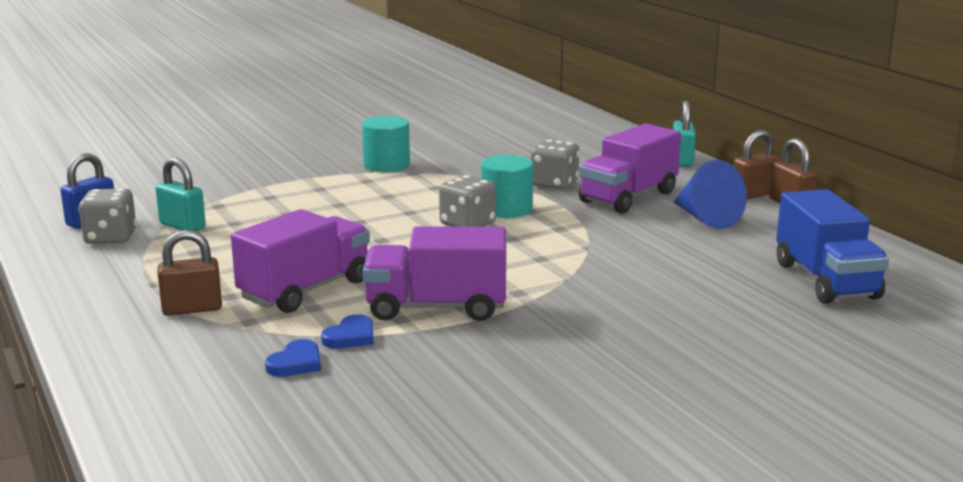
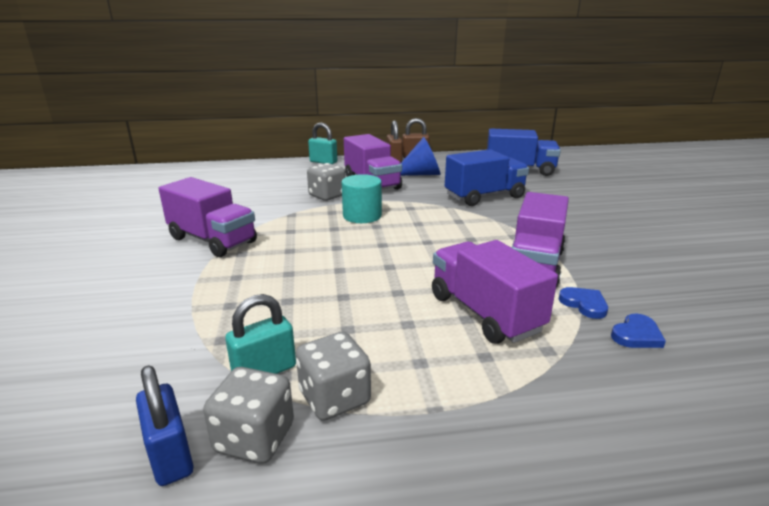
camera: 70 degrees left, 5 degrees up
(192, 309) = (513, 383): brown padlock -> none
(296, 363) = (636, 335): blue heart -> blue heart turned 90 degrees clockwise
(386, 165) = (212, 240): turquoise cylinder -> purple truck
(467, 224) = (381, 232): grey dice -> grey dice (334, 398)
(653, 265) = (484, 197): none -> blue truck

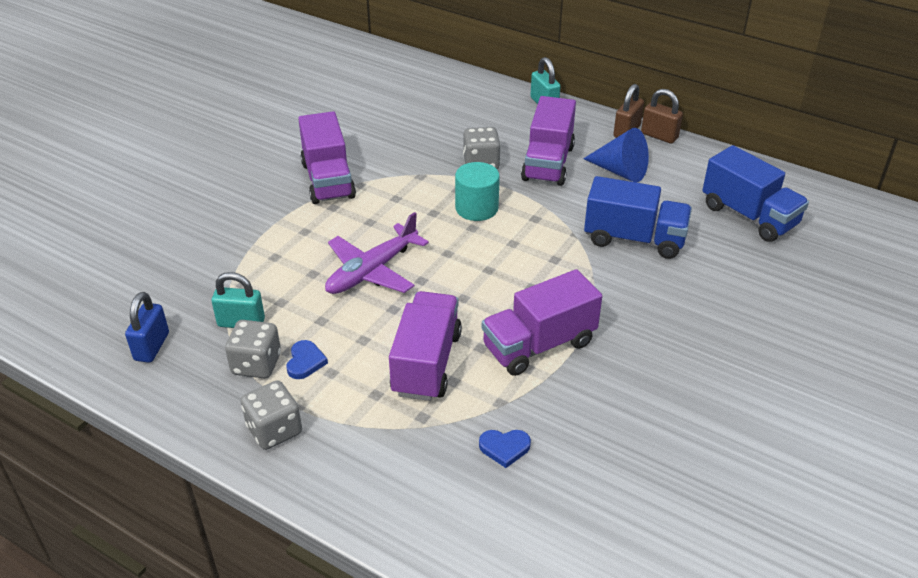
camera: 40 degrees right, 15 degrees up
(255, 438) = (195, 362): grey dice -> grey dice (274, 430)
(340, 277) = (372, 271): none -> purple plane
(584, 304) = (512, 402): blue heart -> blue heart (305, 362)

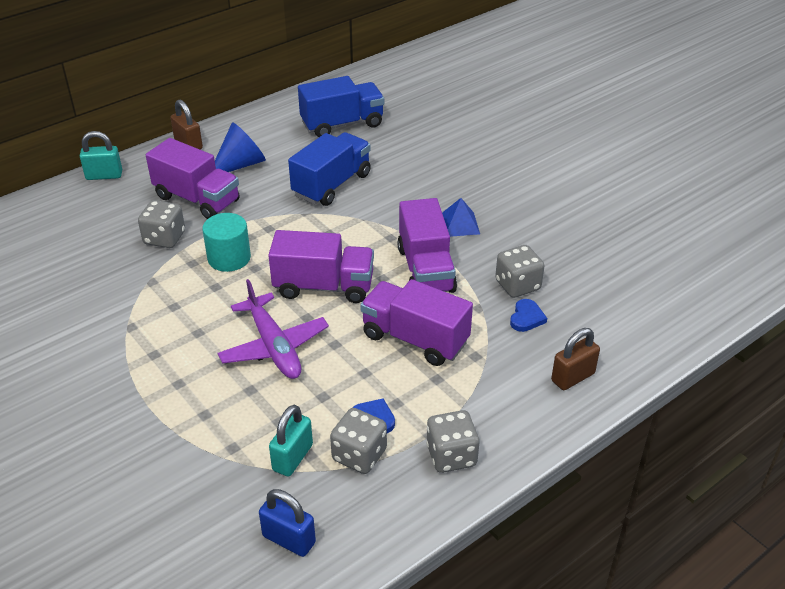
camera: 70 degrees left, 0 degrees up
(328, 180) = (105, 349): purple truck -> purple truck (324, 287)
(557, 428) = (517, 285): none -> grey dice
(635, 353) = (459, 224): none -> blue pyramid
(659, 136) = (209, 130): brown padlock -> brown padlock (573, 377)

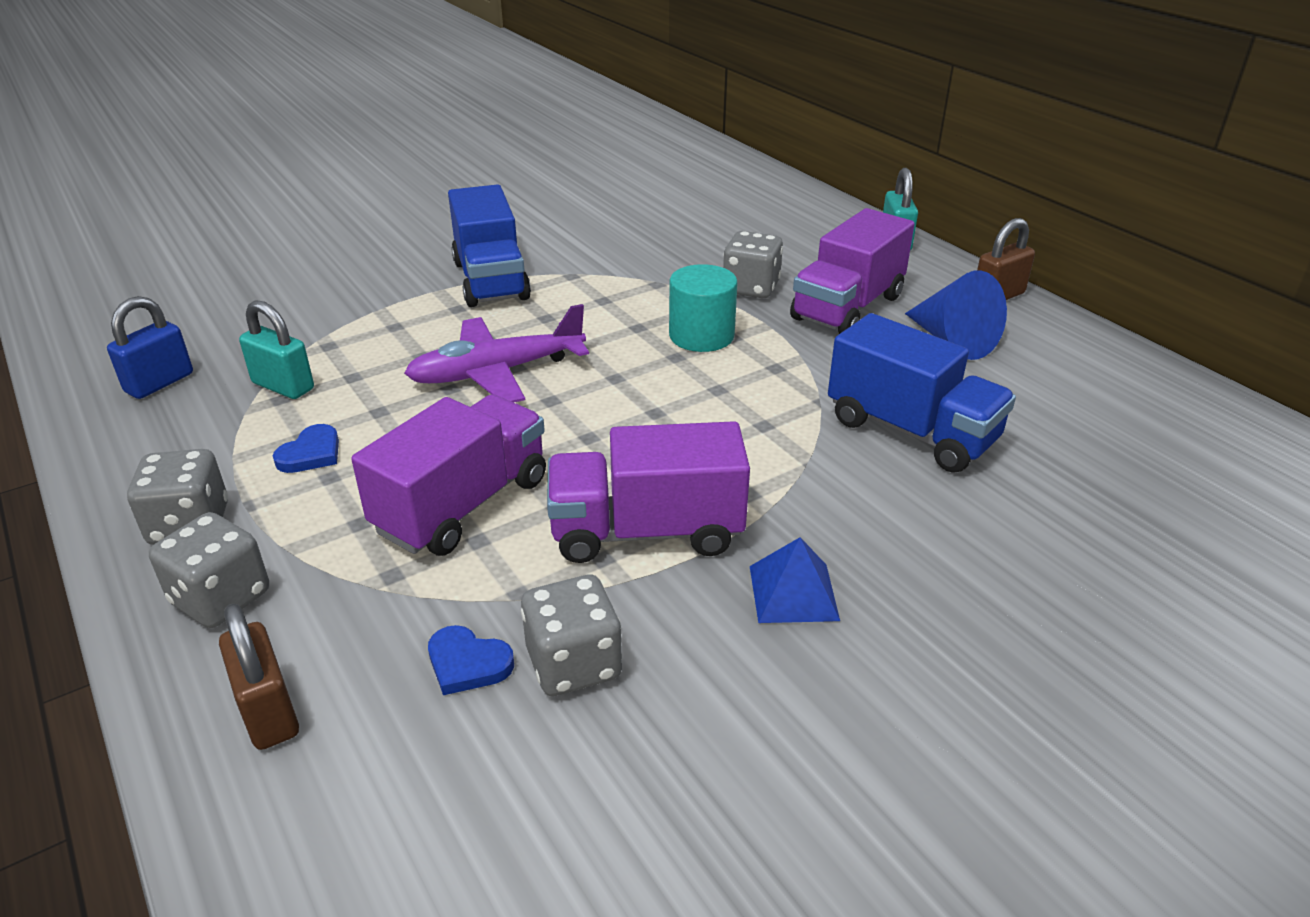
camera: 95 degrees right, 5 degrees down
(324, 287) = (619, 416): purple truck -> none
(342, 124) = (1136, 449): blue truck -> blue truck (490, 280)
(359, 455) = (251, 438): grey dice -> grey dice (221, 598)

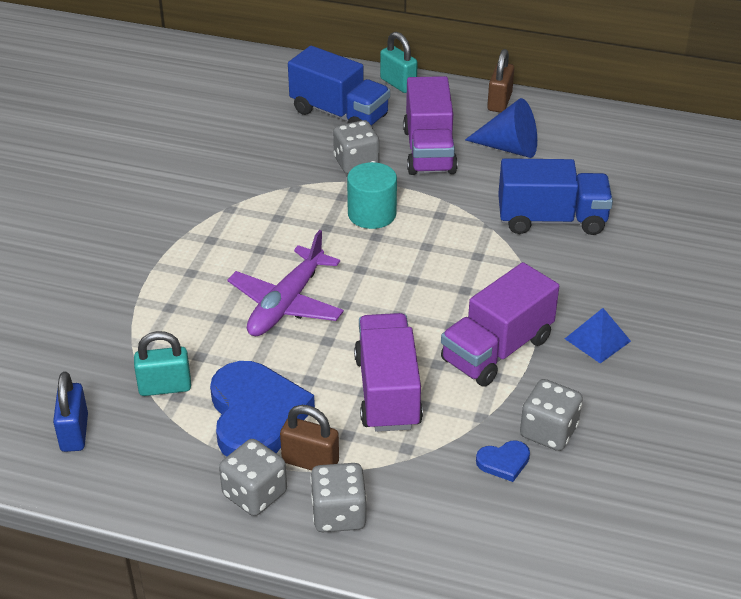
camera: 40 degrees left, 5 degrees up
(268, 712) = (448, 541): brown padlock -> brown padlock (310, 462)
(311, 453) = (256, 415): blue heart -> blue heart, size x2.32
(490, 280) = (181, 239): blue truck -> blue truck (339, 114)

